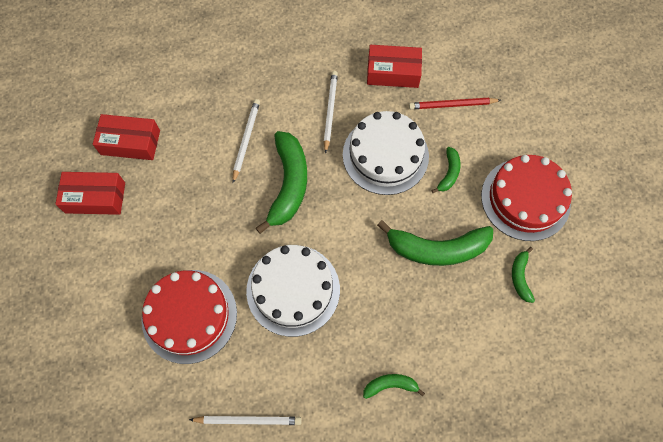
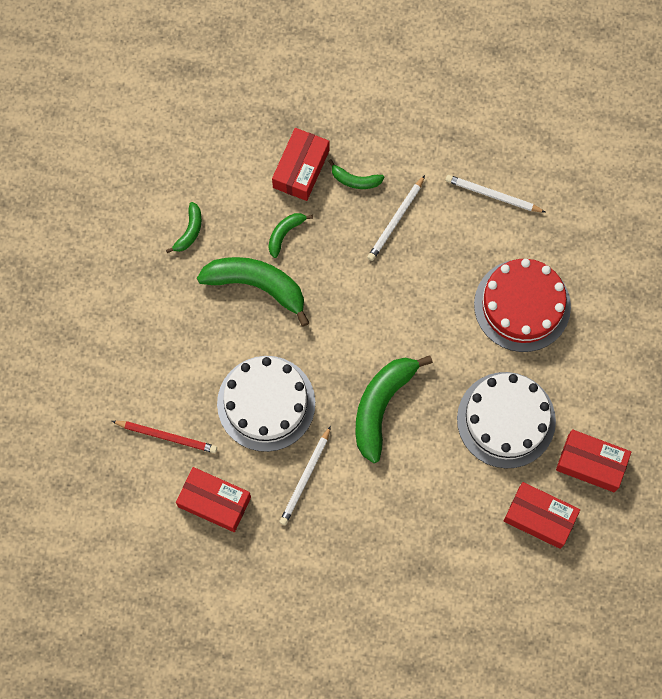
camera: 160 degrees left, 5 degrees up
(246, 140) = (410, 474): white pencil -> white pencil (396, 220)
(293, 290) = (414, 295): white cake -> white cake (506, 420)
(447, 378) = (301, 169): none -> red box
(449, 173) = (208, 359): green banana -> green banana (285, 234)
(525, 199) = (143, 304): red cake -> none

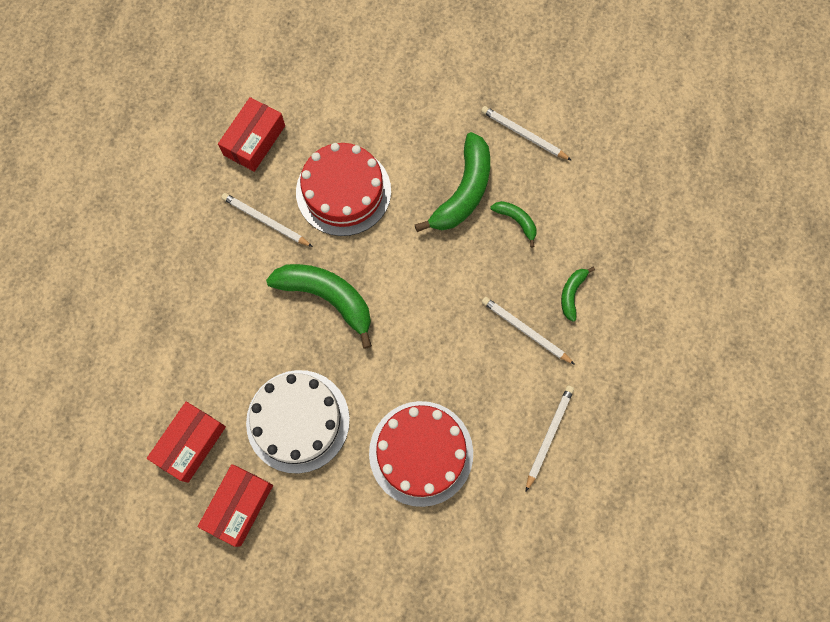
camera: 95 degrees right, 0 degrees up
(166, 437) = (322, 103): red pencil -> none
(189, 231) = (524, 134): green banana -> white pencil
(266, 403) = (343, 191): white cake -> red cake
(301, 169) = (586, 242): red box -> none

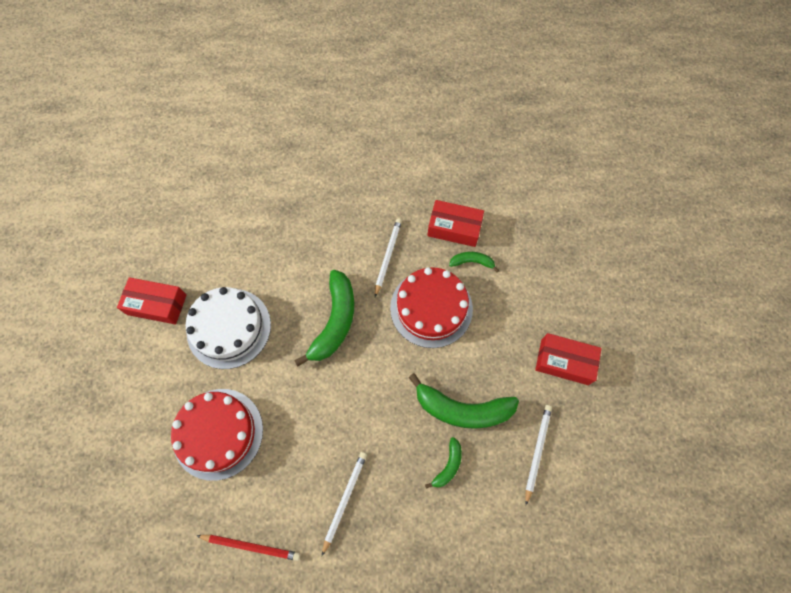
camera: 75 degrees right, 5 degrees down
(191, 443) = (199, 257): red box -> red box (564, 362)
(549, 436) = (251, 546): white pencil -> red pencil
(572, 294) = (391, 537): green banana -> green banana (472, 262)

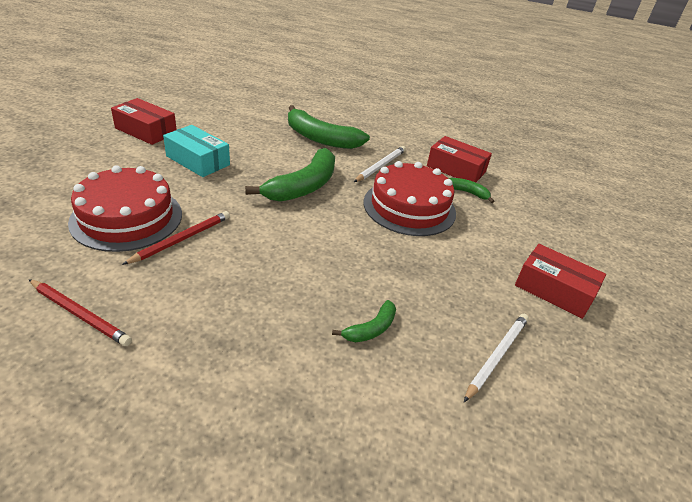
camera: 15 degrees right, 30 degrees down
(229, 328) = (198, 160): white cake -> turquoise box
(274, 438) = (181, 239): none -> red pencil
(344, 500) = (223, 314): white pencil -> none
(462, 409) = (411, 287): green banana -> green banana (320, 138)

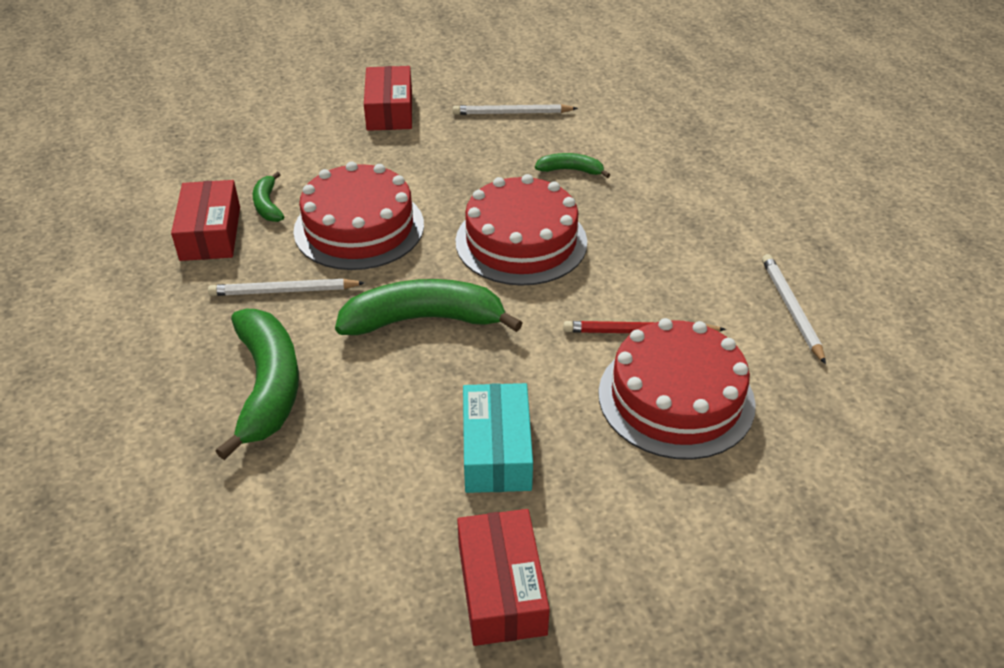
camera: 125 degrees left, 5 degrees up
(79, 314) = (791, 309): red pencil -> white pencil
(320, 251) = (521, 241): none -> red cake

